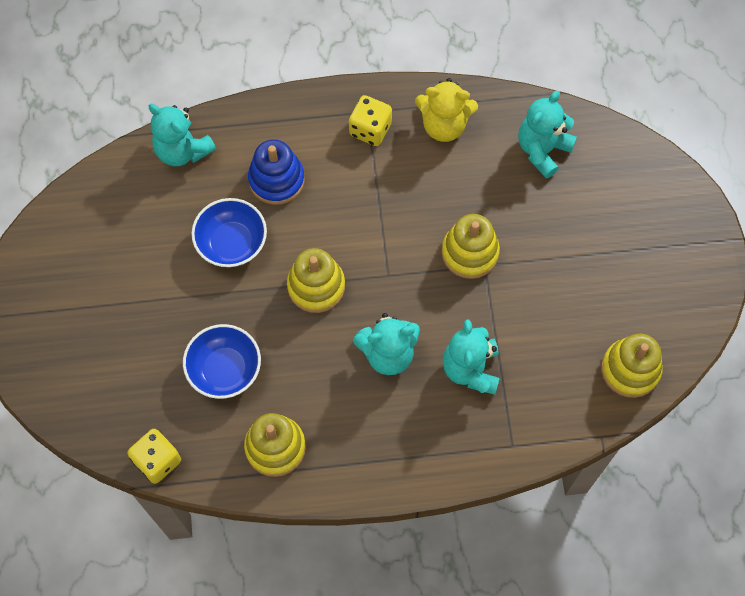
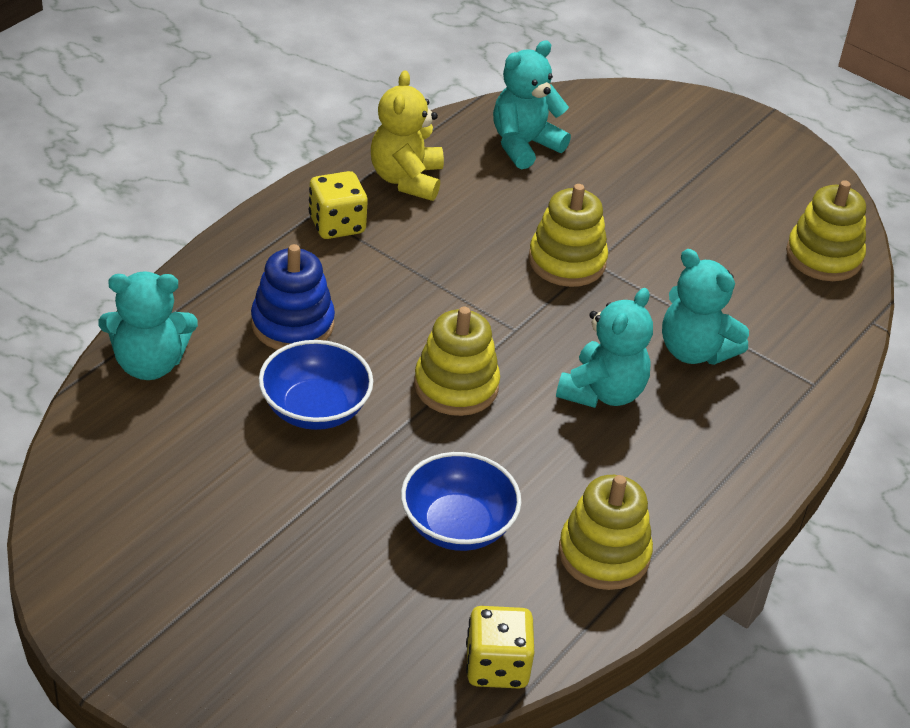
camera: 50 degrees left, 25 degrees down
(444, 125) = (406, 179): yellow teddy bear -> yellow teddy bear turned 135 degrees clockwise
(542, 150) = (524, 145): turquoise teddy bear -> turquoise teddy bear turned 60 degrees clockwise

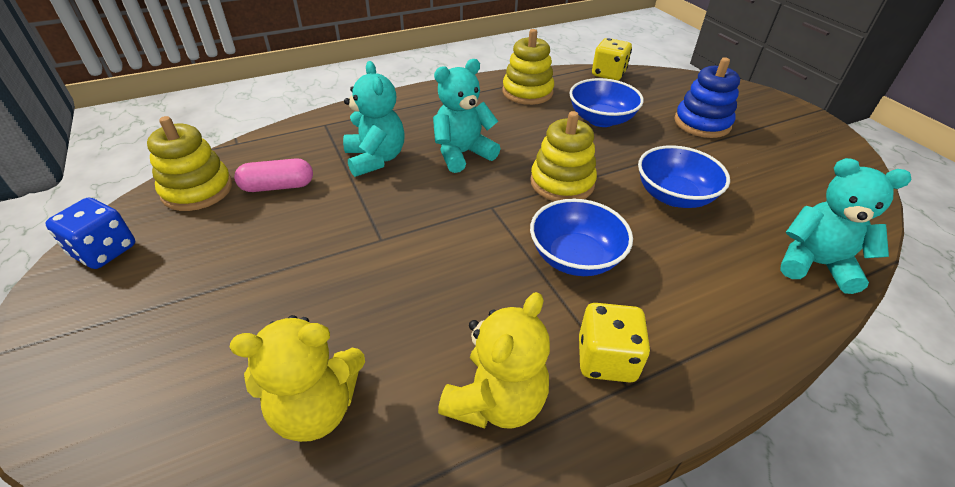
camera: 150 degrees left, 0 degrees up
(292, 324) = (679, 262): blue stacking toy -> blue stacking toy (702, 123)
(398, 299) = (575, 257): none -> blue bowl
(524, 145) = (316, 408): turquoise teddy bear -> yellow teddy bear
(567, 261) = (402, 247): yellow stacking toy -> none
(754, 284) = (278, 186): none -> pink capsule
(810, 185) = (104, 251): none -> blue dice

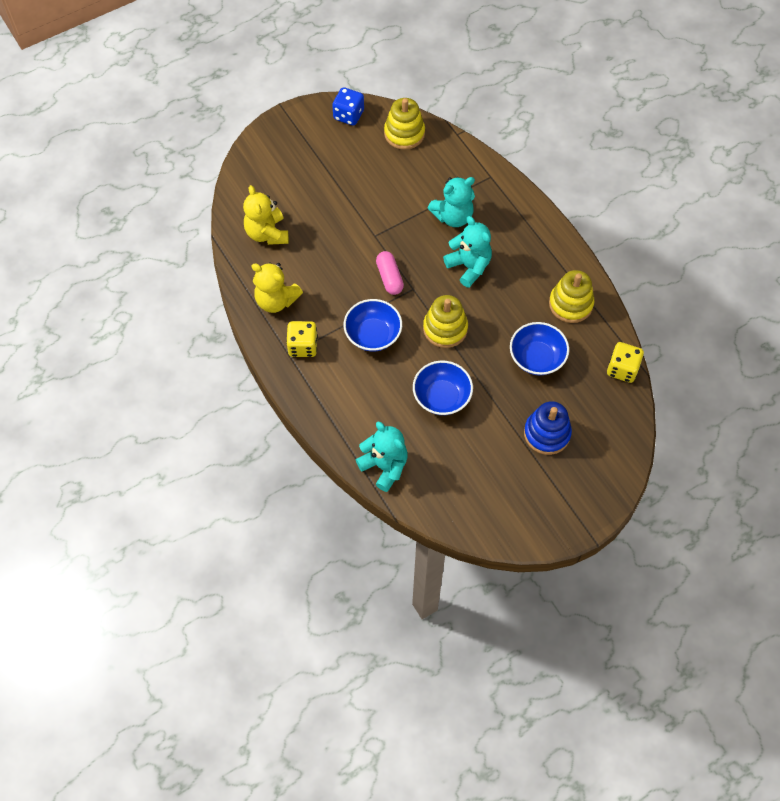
camera: 85 degrees right, 20 degrees up
(278, 186) = (414, 172): pink capsule -> pink capsule (389, 277)
(815, 264) = (384, 466): turquoise teddy bear -> turquoise teddy bear turned 60 degrees counterclockwise

